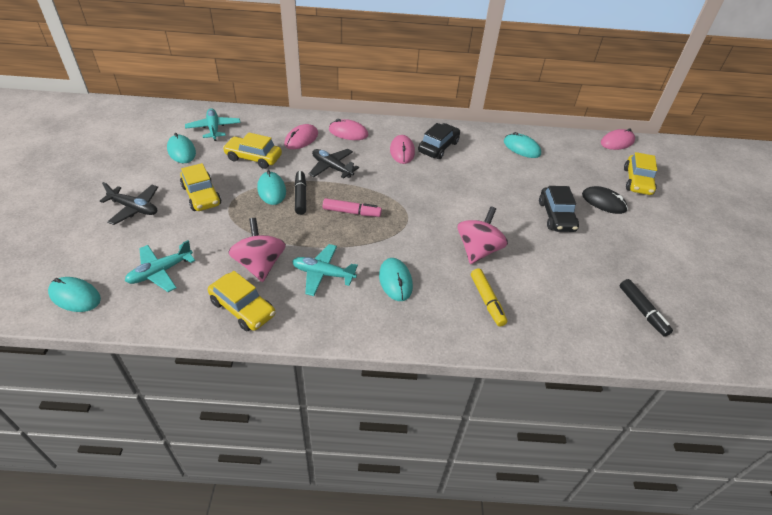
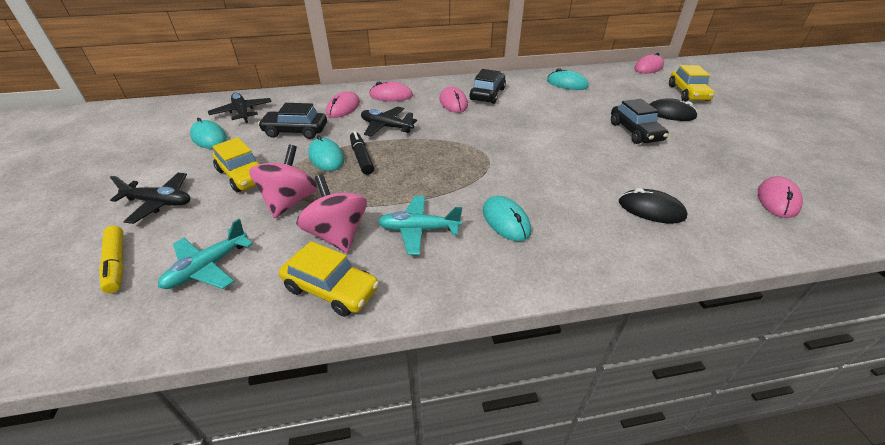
camera: 10 degrees left, 5 degrees down
(75, 296) = (85, 323): turquoise mouse -> none
(214, 128) = (242, 112): turquoise plane -> black plane
(253, 158) = (295, 131): yellow car -> black car
(351, 212) = (425, 163): pink marker -> none
(478, 250) = (578, 174): pink spinning top -> pink spinning top (290, 201)
(487, 301) = (617, 221): yellow marker -> yellow marker (116, 264)
(522, 296) = (651, 209): none -> black mouse
(642, 311) = (777, 199): black marker -> pink mouse

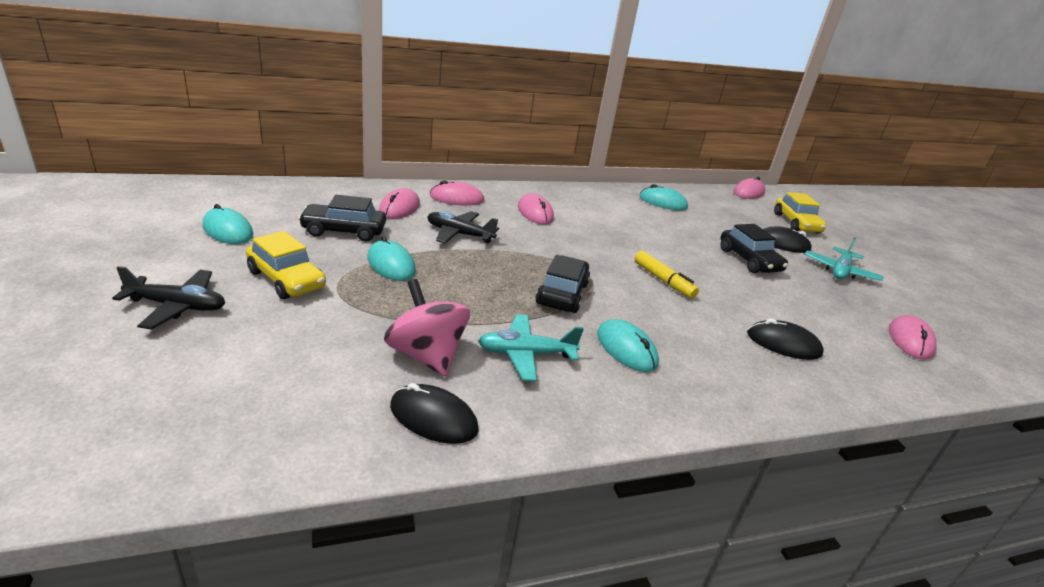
camera: 10 degrees left, 10 degrees down
(116, 264) = (134, 379): yellow marker -> yellow marker (663, 281)
(208, 267) = (264, 388): turquoise plane -> turquoise plane (840, 271)
(242, 112) = (266, 203): black plane -> none
(290, 201) = (356, 314): pink spinning top -> none
(331, 289) = (433, 418): yellow car -> black mouse
(361, 158) = (436, 268): black marker -> none
(487, 94) = (573, 206): black car -> black car (562, 294)

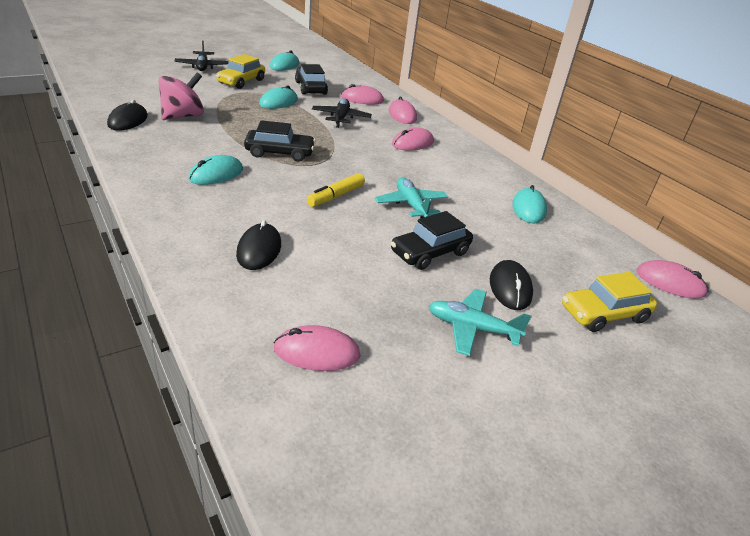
camera: 75 degrees right, 5 degrees up
(526, 354) = (195, 141): turquoise plane -> turquoise plane (411, 205)

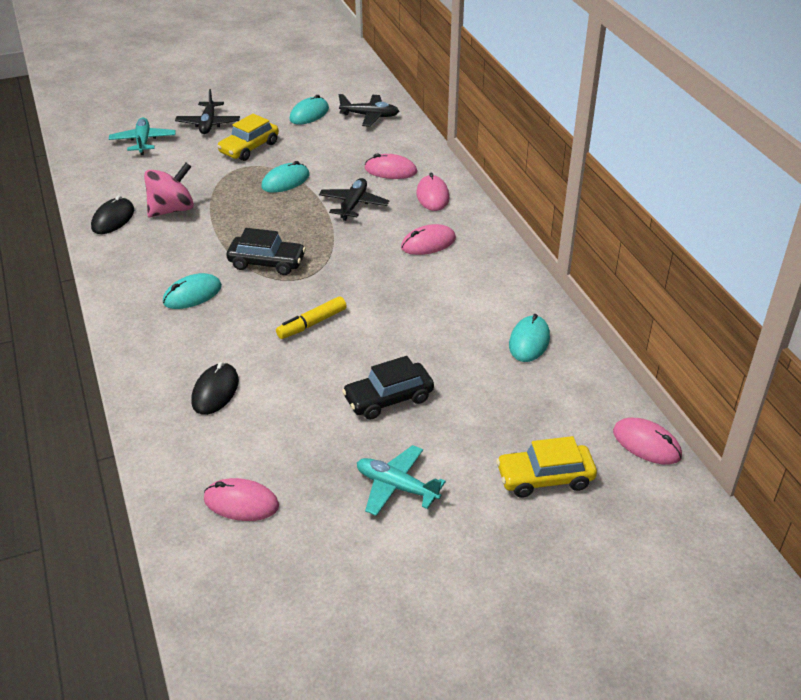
camera: 15 degrees right, 5 degrees up
(310, 88) = (331, 154): black car -> none
(333, 69) = (370, 116): none -> black plane
(411, 205) = (391, 336): turquoise plane -> turquoise plane (143, 141)
(510, 288) = (457, 443): black mouse -> none

